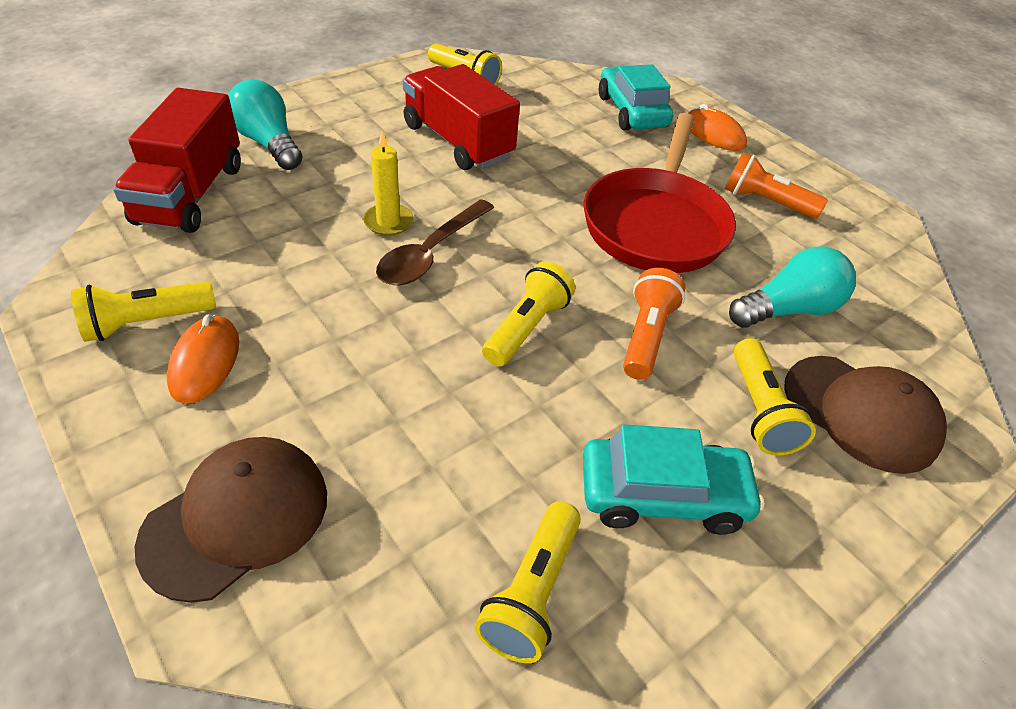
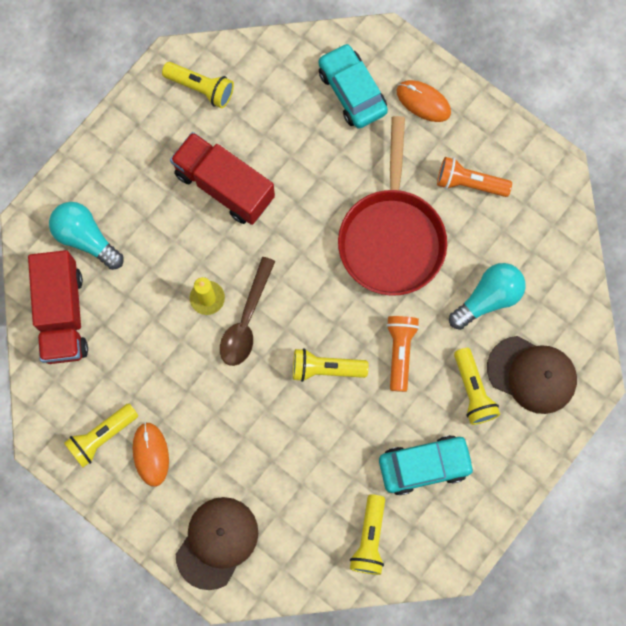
camera: 10 degrees left, 30 degrees up
(527, 327) = (326, 368): yellow flashlight -> yellow flashlight turned 105 degrees counterclockwise

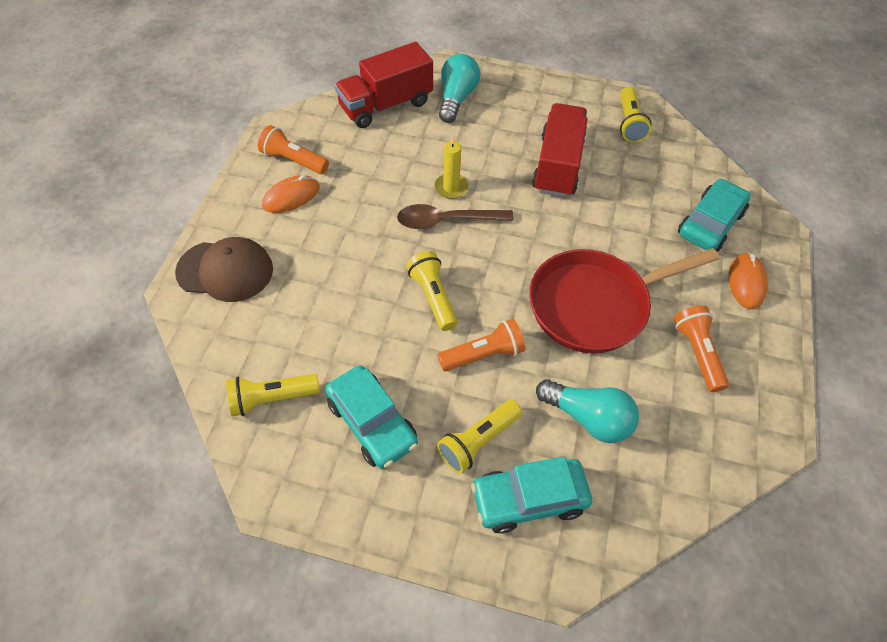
camera: 65 degrees right, 20 degrees down
(102, 436) = (294, 161): yellow flashlight -> orange flashlight
(532, 374) = (529, 499): brown cap -> turquoise car

